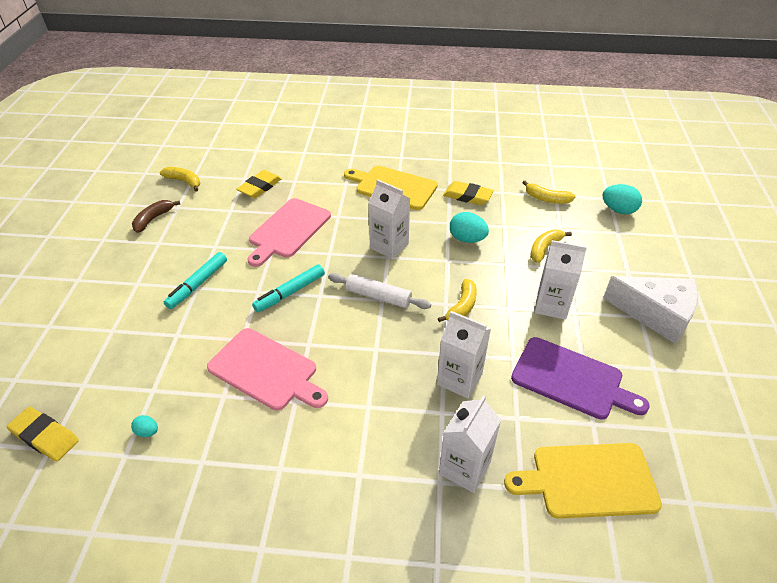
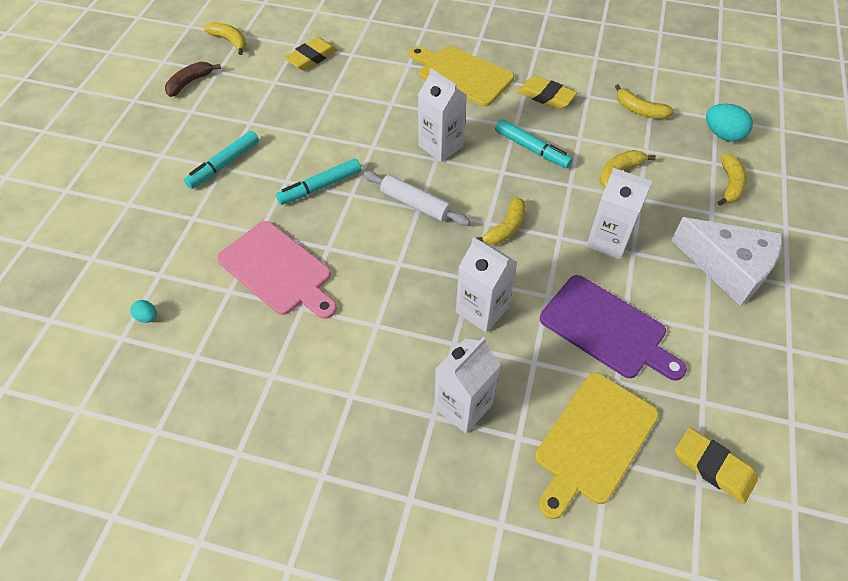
camera: 10 degrees right, 10 degrees up
(45, 436) = (48, 306): yellow eraser -> yellow eraser (713, 467)
(288, 230) = (333, 113): pink cutting board -> none
(467, 239) = (532, 149): turquoise egg -> turquoise marker
(588, 480) = (593, 441): yellow cutting board -> yellow cutting board turned 60 degrees counterclockwise
(636, 248) = (730, 185): none -> yellow banana

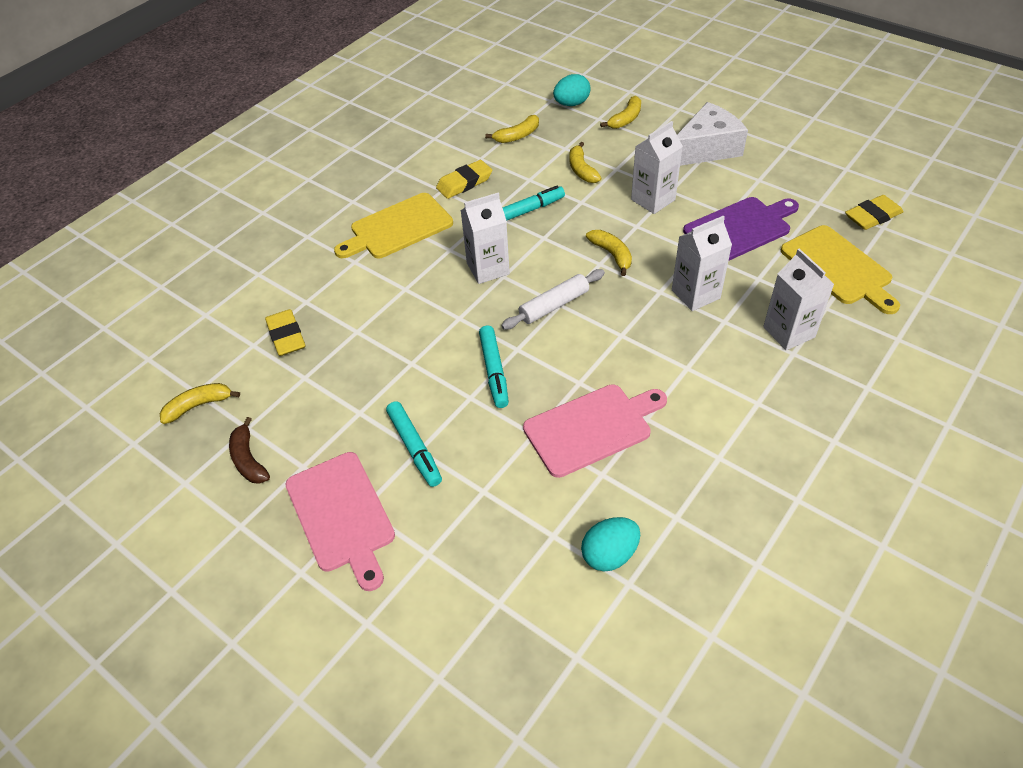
camera: 65 degrees left, 5 degrees down
(147, 317) = (609, 554): turquoise egg -> turquoise egg, size x1.92
(152, 146) = (342, 515): none -> pink cutting board
(730, 185) = (625, 119): yellow banana -> yellow banana turned 90 degrees clockwise

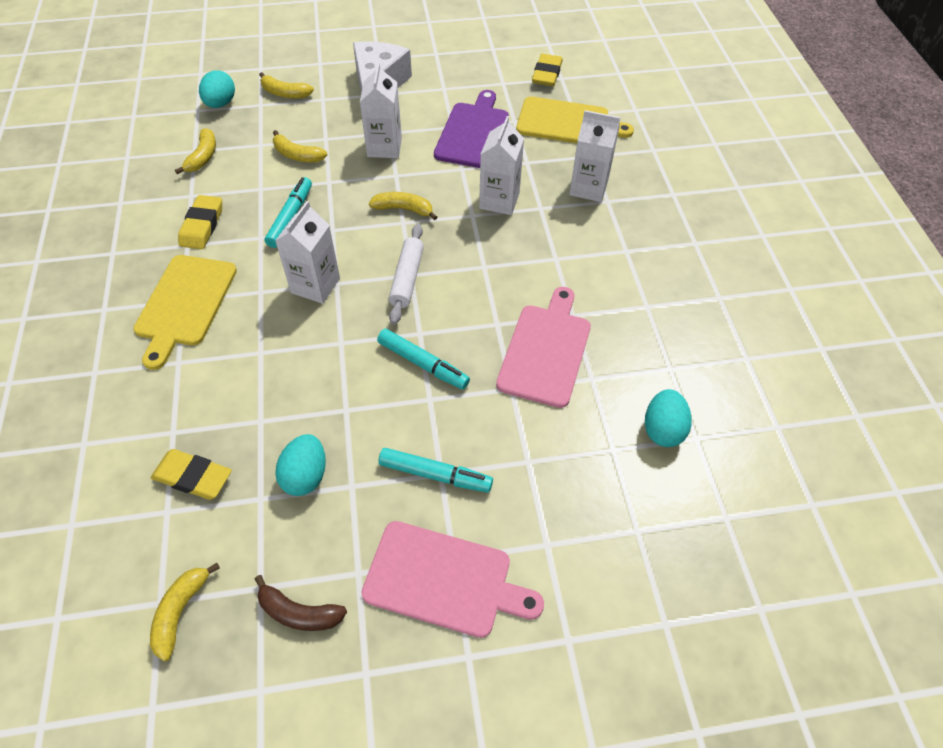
camera: 50 degrees left, 5 degrees up
(342, 384) = (305, 476): none -> turquoise egg
(625, 119) = (285, 93): yellow banana -> yellow banana turned 120 degrees clockwise

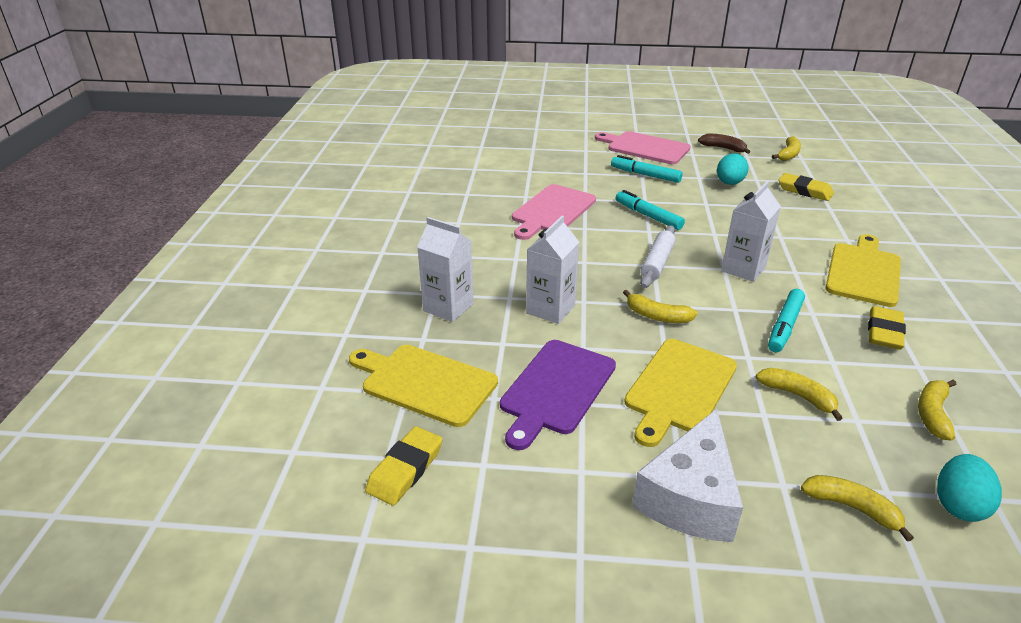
camera: 165 degrees left, 20 degrees down
(384, 147) = (679, 388): white carton -> yellow cutting board
(662, 429) = (493, 173): turquoise egg -> none

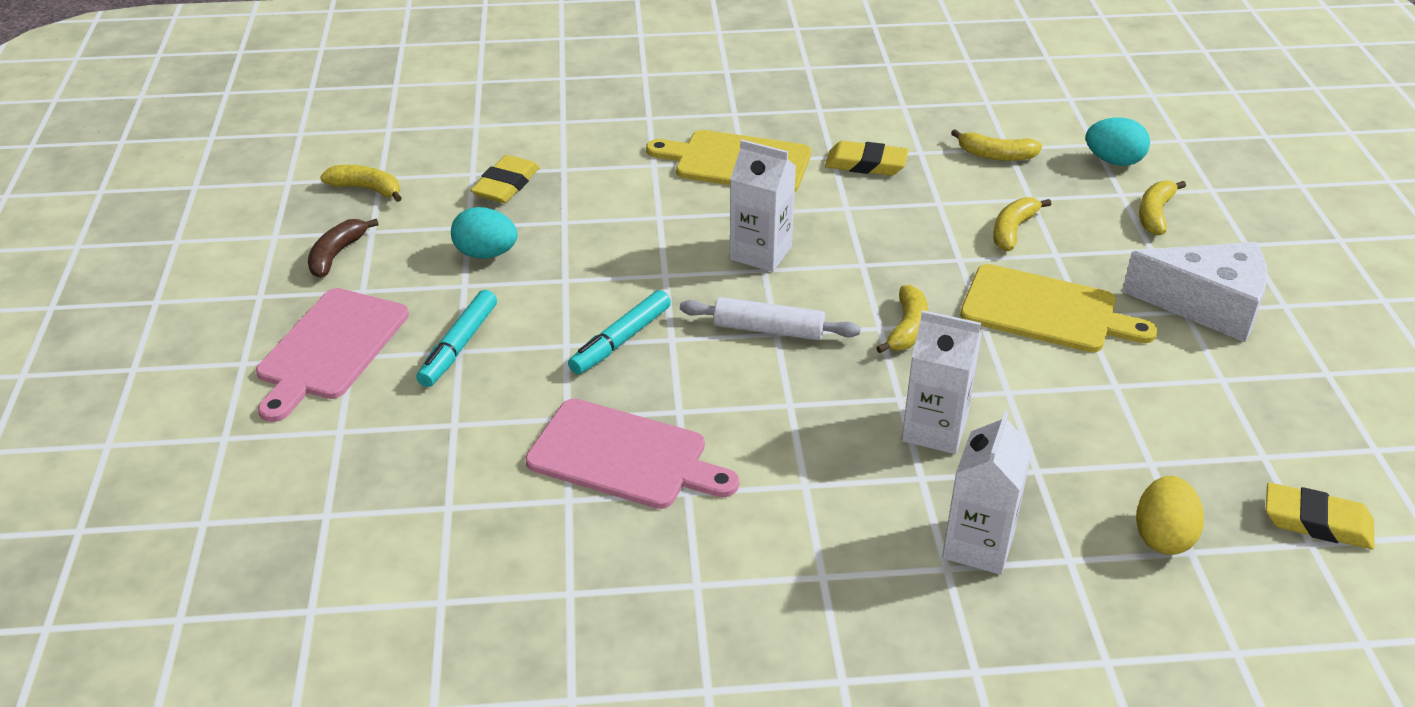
camera: 100 degrees left, 5 degrees up
(424, 383) = (1162, 536): yellow cutting board -> yellow egg
(556, 389) = (1104, 409): purple cutting board -> none
(784, 326) = (885, 229): turquoise marker -> none

